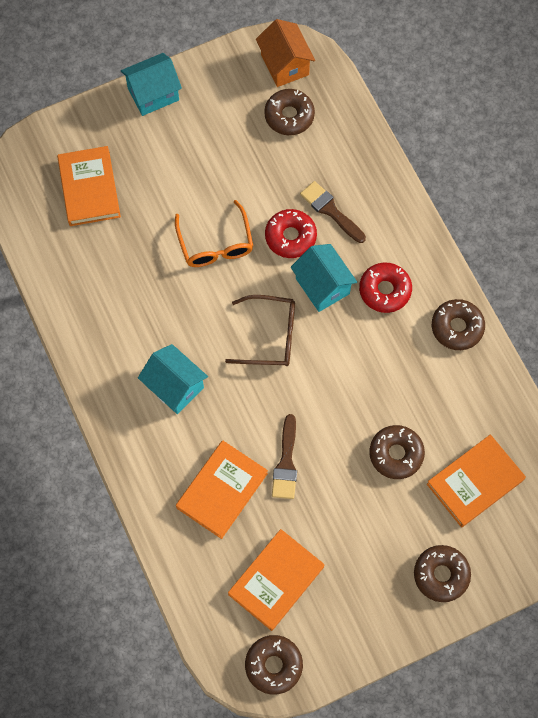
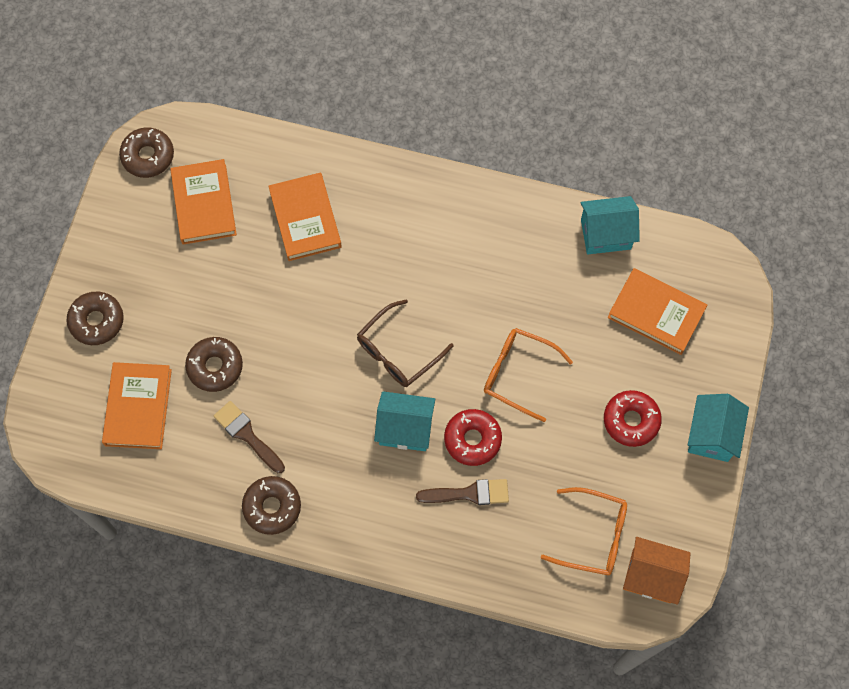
camera: 130 degrees right, 0 degrees up
(174, 386) = (419, 248): turquoise house -> turquoise house (605, 234)
(286, 463) = (284, 281): brown brush -> brown brush (247, 435)
(289, 116) = (593, 535): brown donut -> orange glasses
(385, 290) = (356, 476): red donut -> red donut (631, 420)

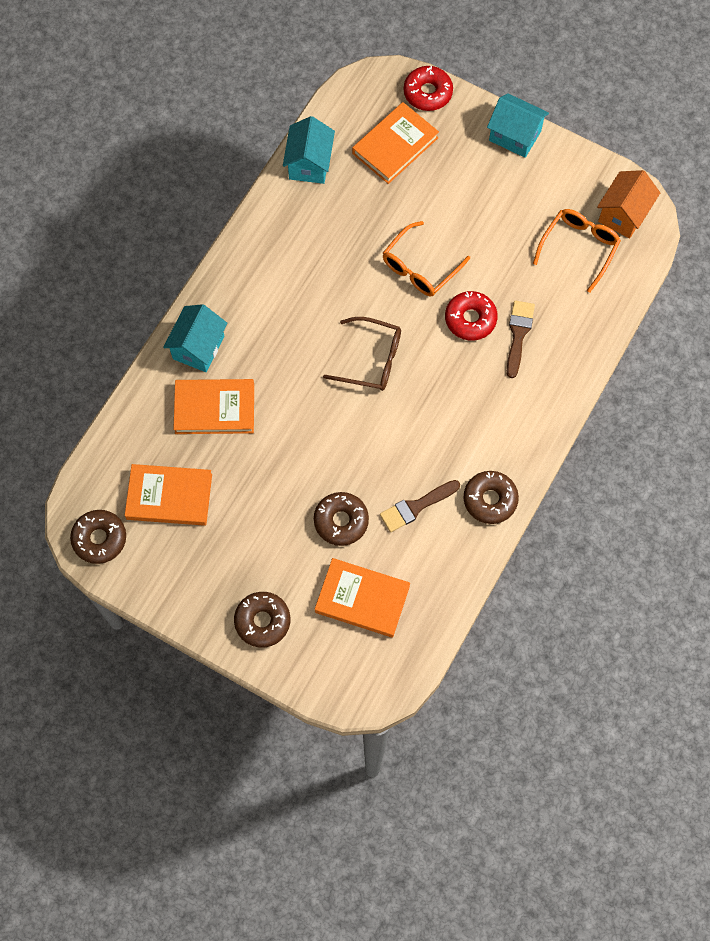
camera: 75 degrees left, 0 degrees up
(398, 351) = (371, 359): brown glasses -> brown glasses turned 45 degrees counterclockwise
(405, 428) = (446, 371): turquoise house -> turquoise house (198, 347)
(631, 420) = (486, 192): red donut -> red donut (427, 93)

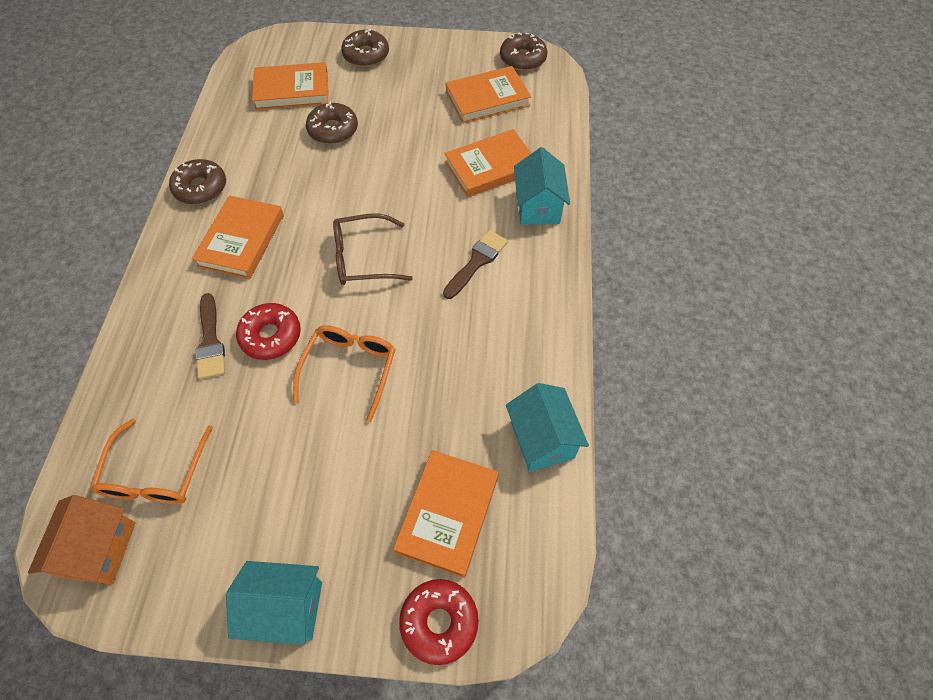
camera: 155 degrees right, 10 degrees down
(416, 507) = (269, 161): brown brush -> brown brush (477, 262)
(468, 422) = (241, 240): none -> orange book

